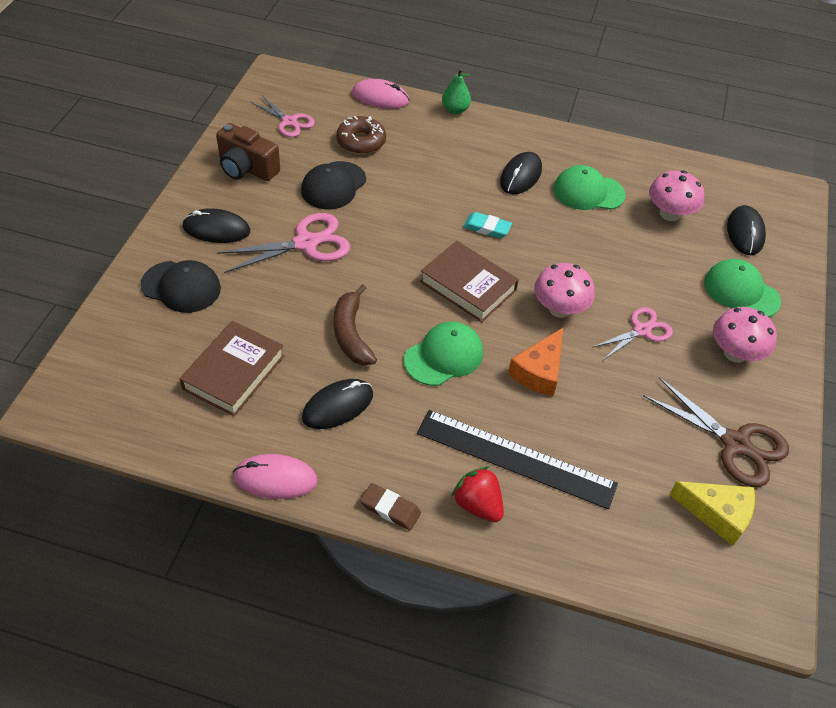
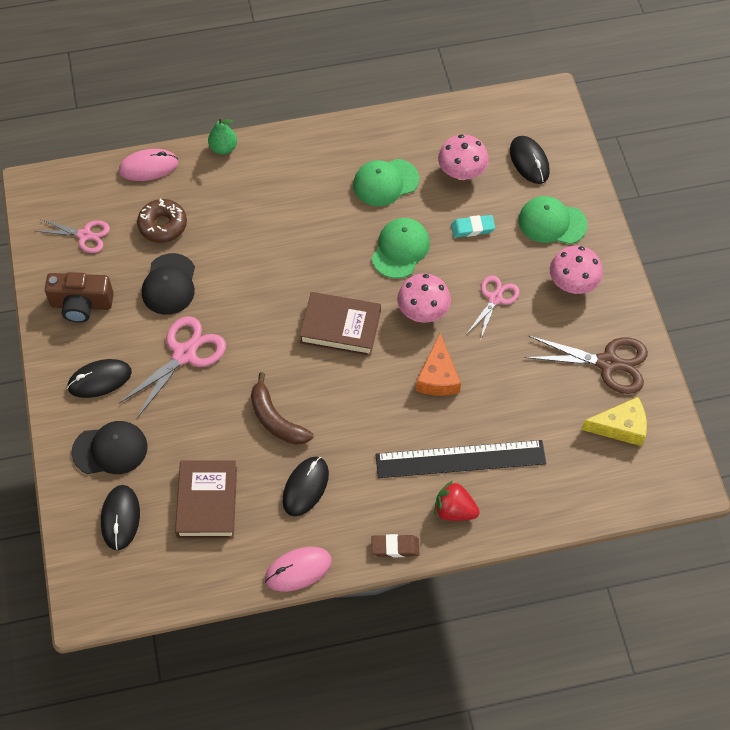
camera: 25 degrees left, 10 degrees up
(444, 356) = (359, 401): green cap -> green cap (400, 249)
(487, 228) = (323, 262): turquoise eraser -> turquoise eraser (472, 228)
(521, 176) = (321, 193): black mouse -> black mouse (120, 518)

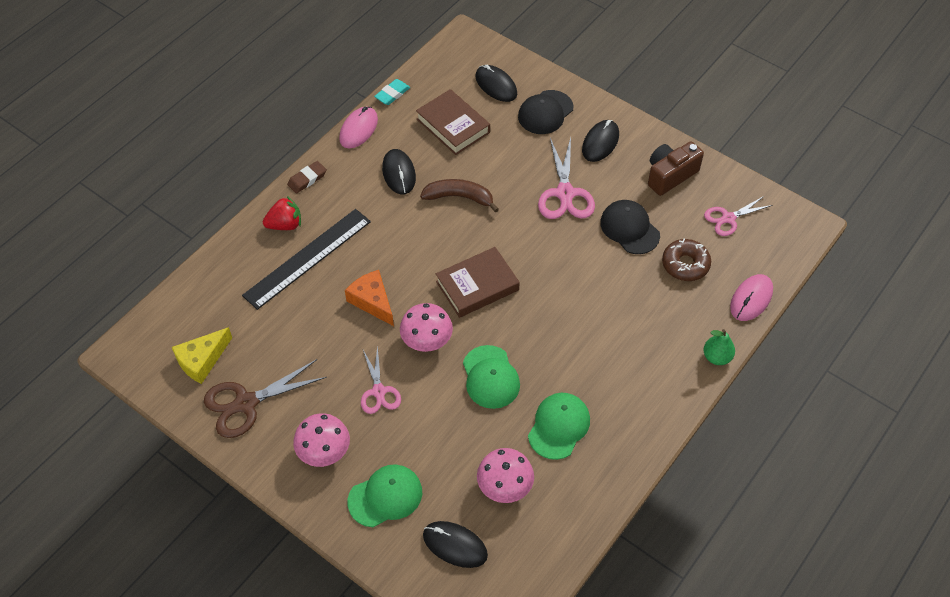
camera: 140 degrees right, 5 degrees down
(472, 228) = (449, 439): turquoise eraser -> turquoise eraser (392, 94)

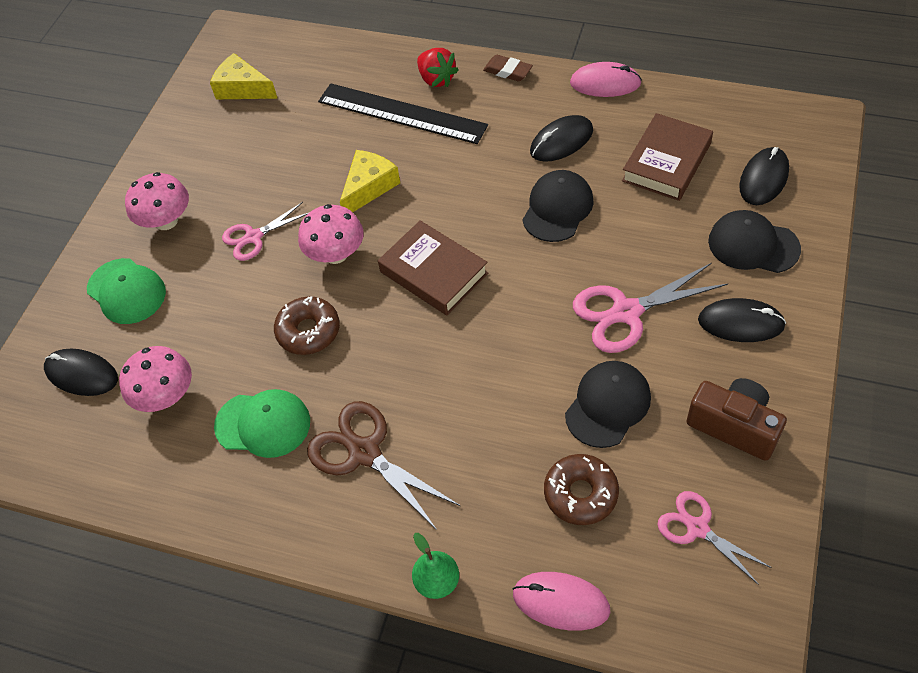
camera: 75 degrees right, 0 degrees up
(246, 403) = (204, 139): brown scissors -> brown scissors (364, 452)
(372, 301) = (369, 187): orange cheese -> yellow cheese
(392, 94) = (678, 90): turquoise eraser -> none
(455, 545) = (82, 374): black mouse -> black mouse turned 75 degrees counterclockwise
(459, 197) = (557, 208): brown banana -> black cap
(490, 377) = (308, 331): green cap -> brown donut

